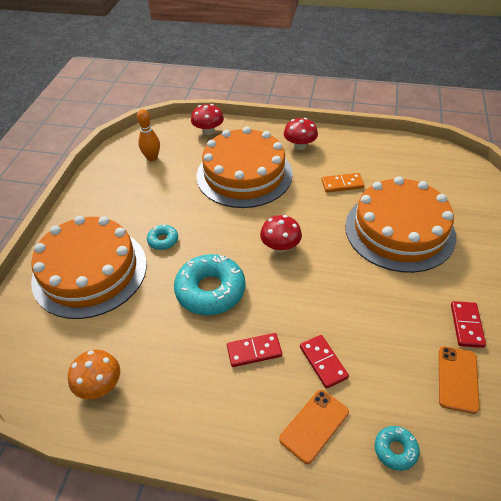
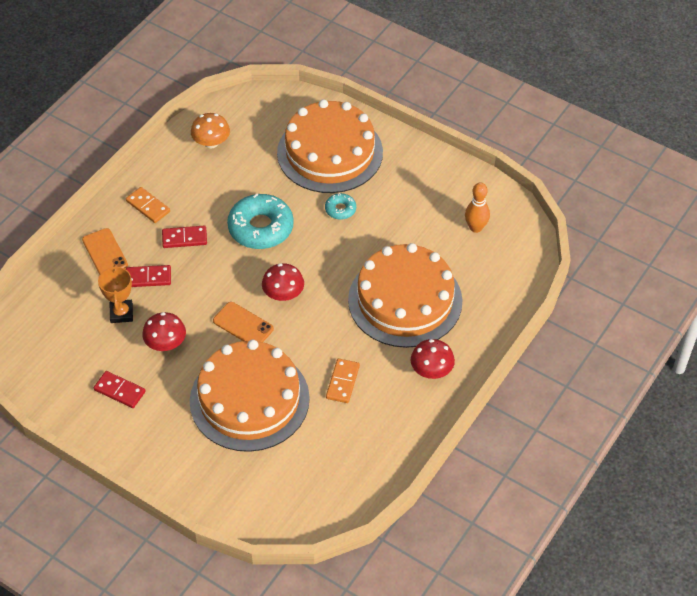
camera: 110 degrees right, 5 degrees up
(208, 131) = (504, 291): red mushroom -> red mushroom (166, 343)
(224, 410) = (148, 206): none -> orange domino
(254, 351) = (184, 238): red domino -> red domino turned 75 degrees clockwise
(382, 366) = (121, 313): none -> orange trophy
(395, 450) = (59, 290): turquoise donut -> none
(457, 379) = (82, 356): orange phone -> orange phone (243, 325)

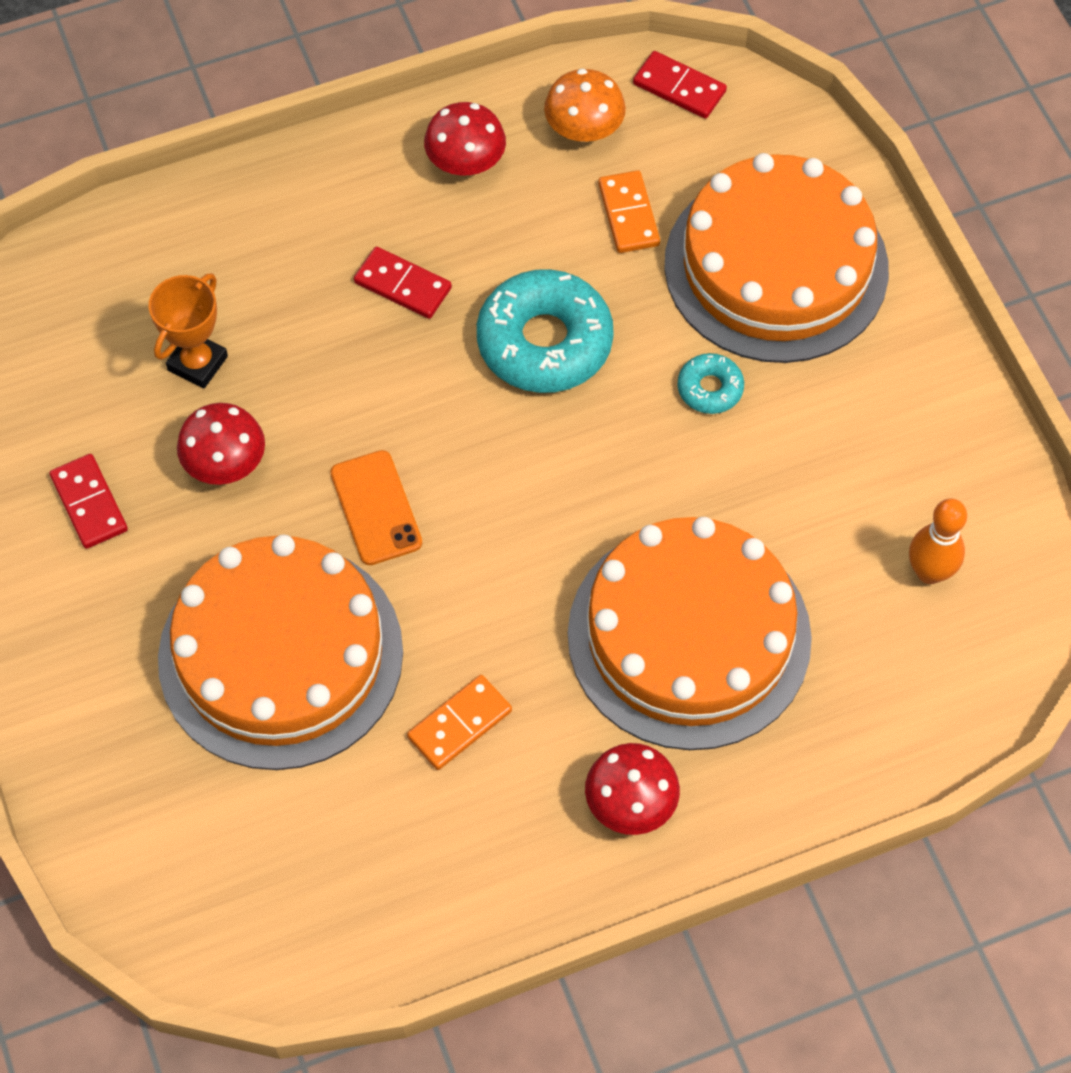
camera: 35 degrees right, 10 degrees up
(105, 252) = (255, 235): orange phone -> none
(148, 206) = (388, 190): orange domino -> orange domino (628, 214)
(148, 277) = (289, 323): red domino -> red domino (679, 87)
(283, 294) = (487, 492): red mushroom -> red mushroom (466, 162)

